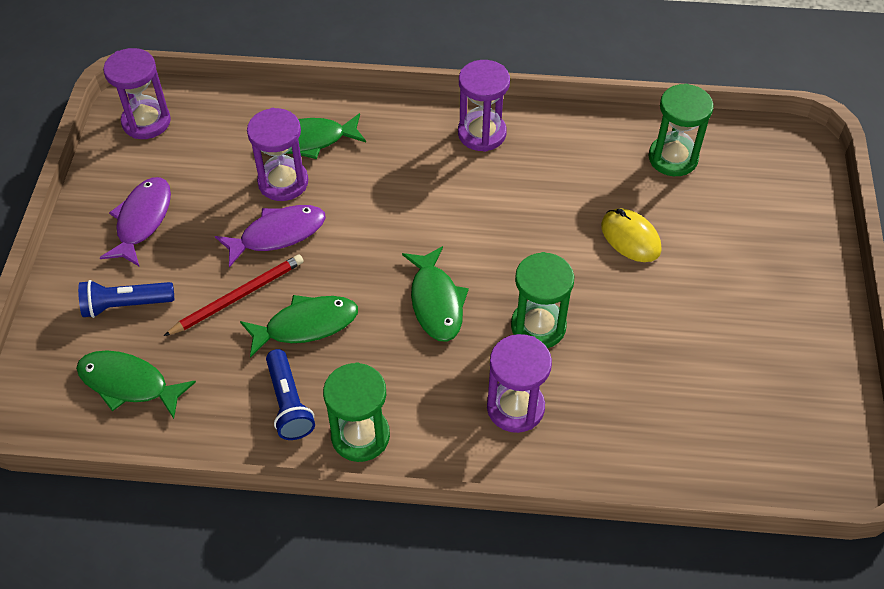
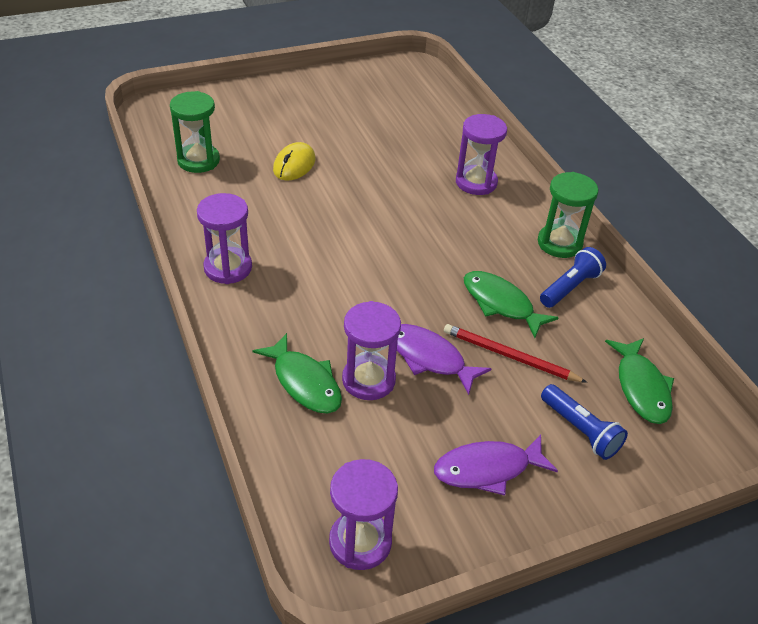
camera: 120 degrees left, 10 degrees down
(436, 302) = (423, 241): green fish -> none
(538, 326) = (405, 188): green hourglass -> none

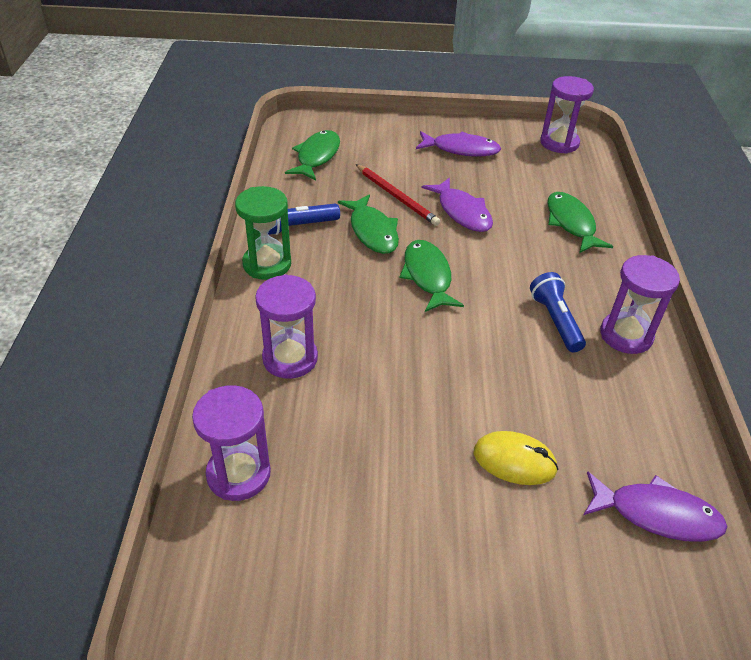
camera: 155 degrees left, 0 degrees up
(198, 160) = (656, 514): green hourglass -> purple fish
(294, 165) = (514, 461): yellow mouse -> yellow mouse turned 60 degrees clockwise
(368, 380) = (519, 212): purple hourglass -> purple hourglass (238, 474)
(420, 272) = (427, 276): none -> green fish
(580, 430) = (383, 149): blue flashlight -> blue flashlight (555, 321)

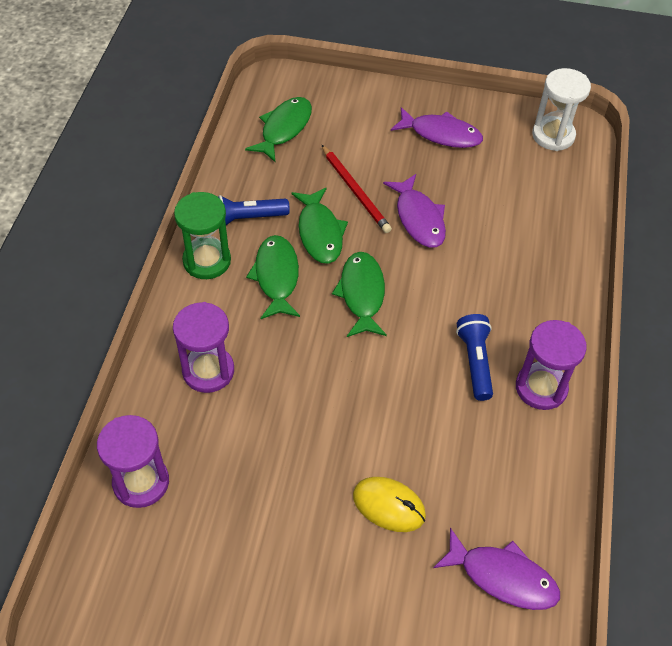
camera: 10 degrees right, 10 degrees up
(559, 143) = (553, 136): purple hourglass -> white hourglass
(571, 223) = (530, 245): green fish -> green fish (276, 276)

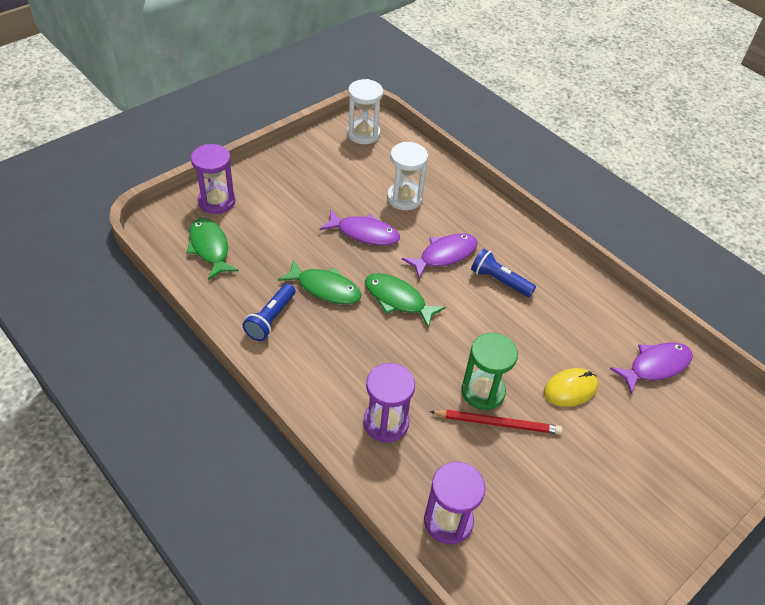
camera: 55 degrees left, 5 degrees down
(207, 261) = (286, 365): green hourglass -> green hourglass (483, 392)
(276, 276) = (340, 334): green fish -> none
(355, 191) = (308, 248): red pencil -> red pencil (497, 423)
(441, 134) = (306, 178): purple fish -> purple fish (444, 255)
(501, 219) = (404, 198): none -> white hourglass
(541, 388) = (542, 264): purple hourglass -> purple hourglass (217, 201)

